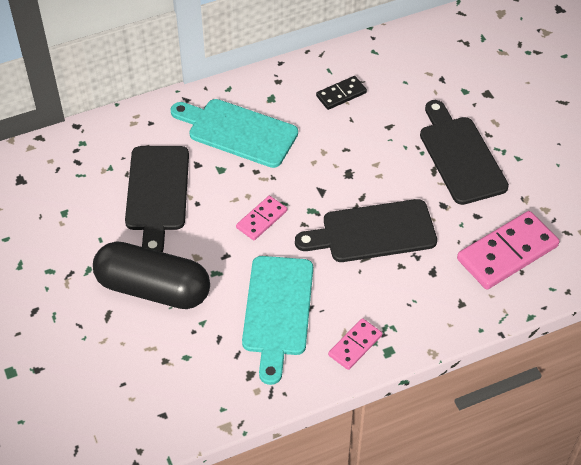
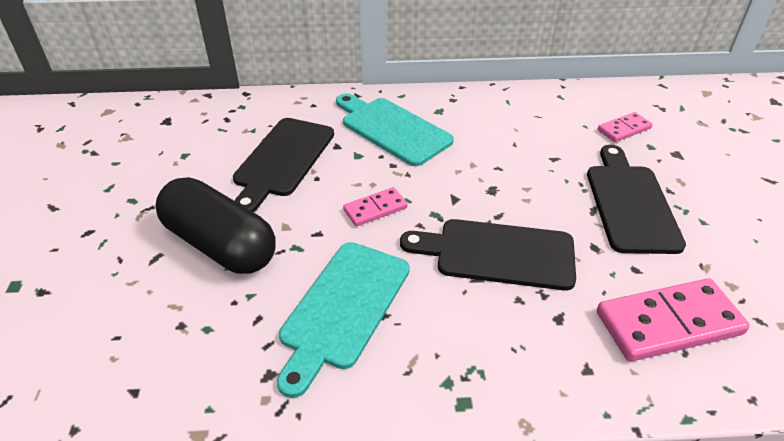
camera: 20 degrees right, 10 degrees down
(341, 94) = (512, 122): black domino -> none
(355, 345) = (421, 380): pink domino -> pink domino (624, 129)

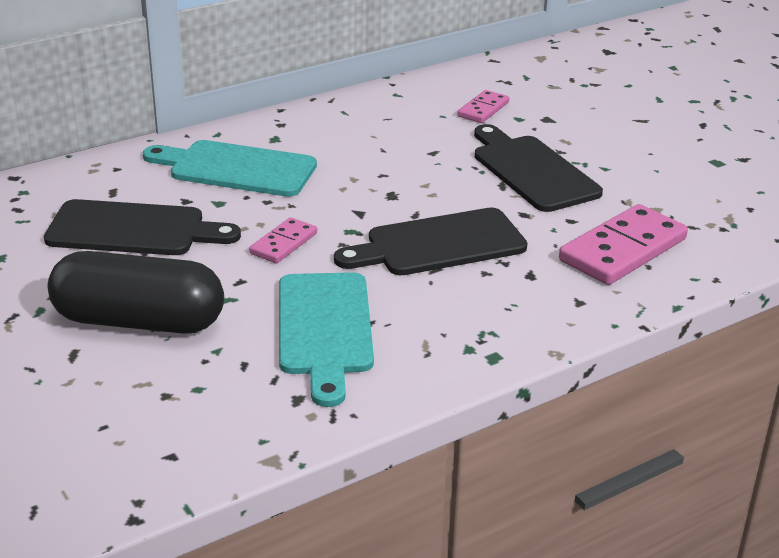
camera: 30 degrees left, 10 degrees down
(282, 160) = (134, 230): black cutting board -> black cutting board turned 75 degrees counterclockwise

